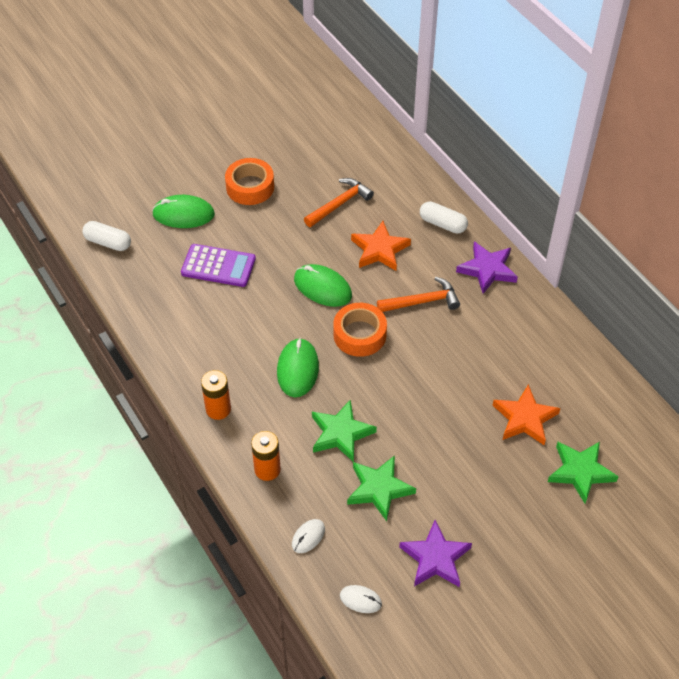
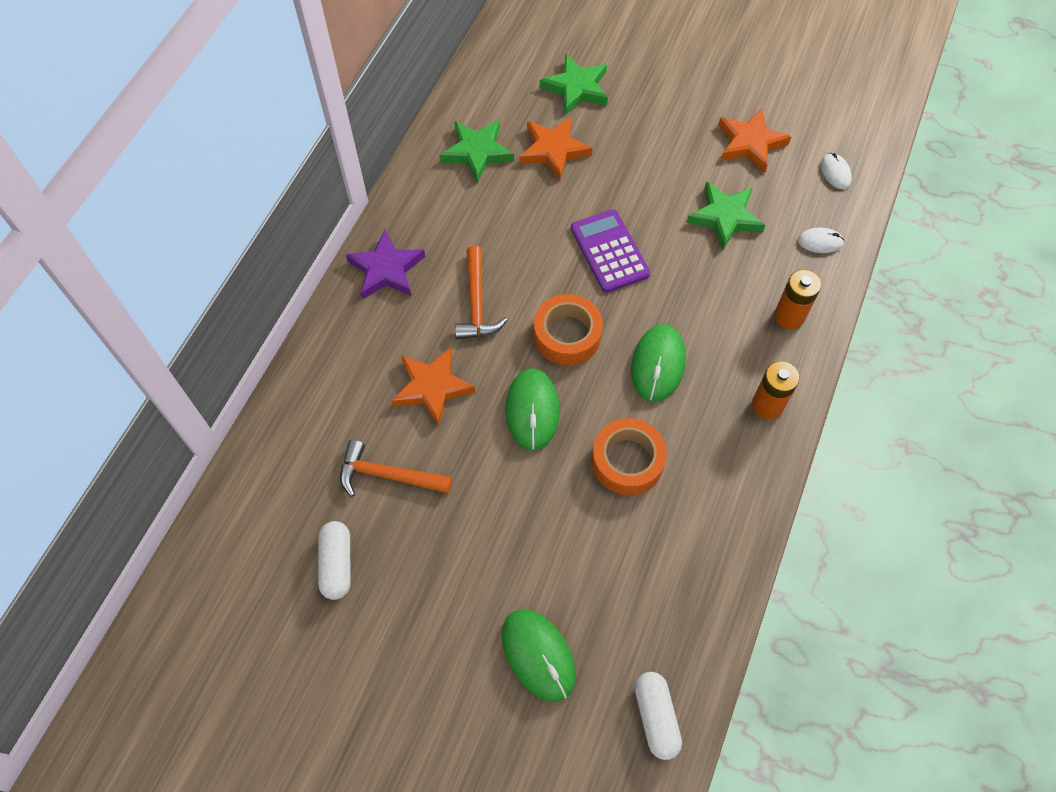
camera: 125 degrees left, 10 degrees up
(218, 266) = (587, 546): purple calculator -> purple calculator (609, 251)
(250, 187) = (431, 604): orange tape -> orange tape (627, 461)
(297, 369) = (658, 364): green mouse -> green mouse turned 45 degrees counterclockwise
(341, 433) = (696, 281): green star -> green star (477, 152)
(422, 301) = (476, 304): orange hammer -> orange hammer turned 135 degrees counterclockwise
(435, 558) = (750, 143): purple star -> orange star
(442, 224) = (346, 347): white capsule -> white capsule (337, 564)

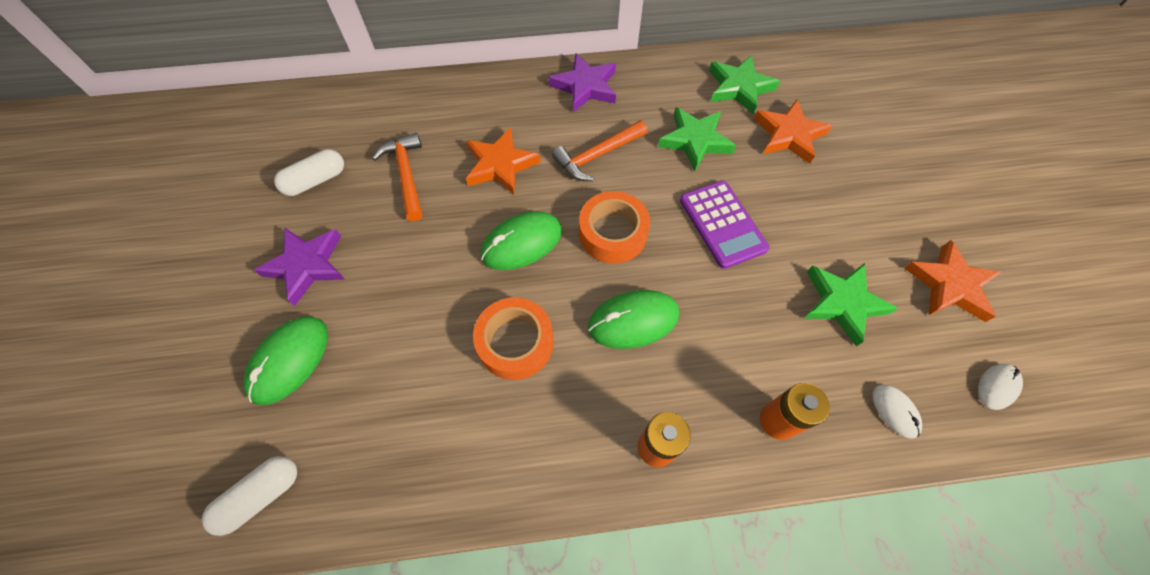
camera: 60 degrees right, 0 degrees up
(440, 607) = (306, 265): none -> purple star
(576, 88) = (867, 120): green star -> green star (695, 141)
(609, 251) = (722, 224): purple calculator -> purple calculator turned 120 degrees clockwise

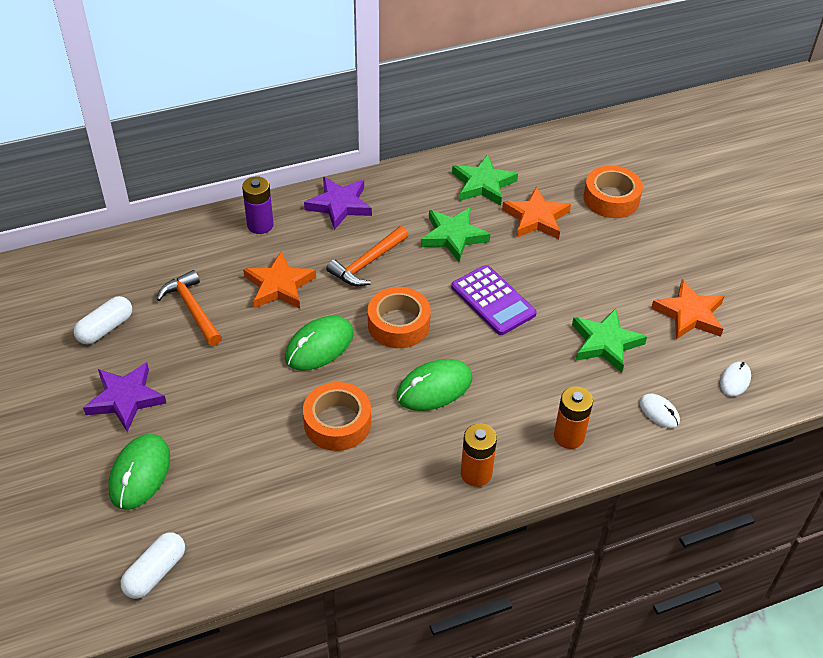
camera: 15 degrees left, 15 degrees down
(501, 95) = (260, 225): none -> purple battery
(876, 126) = (611, 199): none -> orange tape

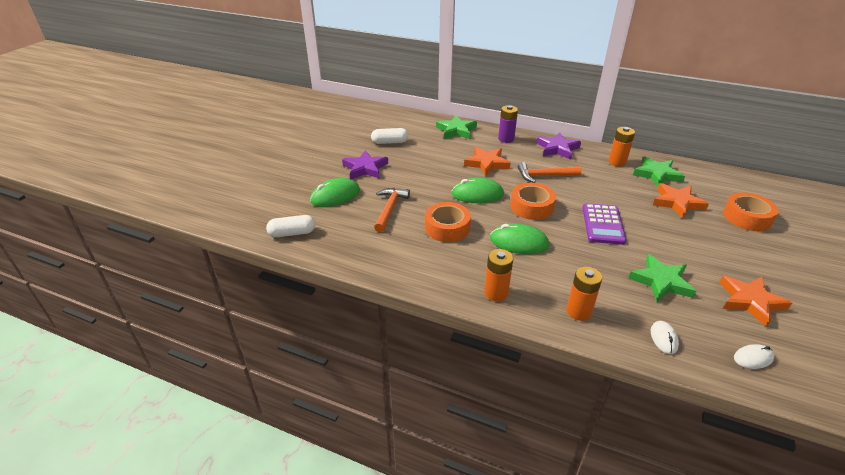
camera: 45 degrees right, 10 degrees down
(192, 309) = (435, 153): orange hammer -> orange hammer (390, 209)
(426, 188) = (617, 162): none -> orange battery
(453, 236) = (610, 187): green star -> green star (456, 130)

